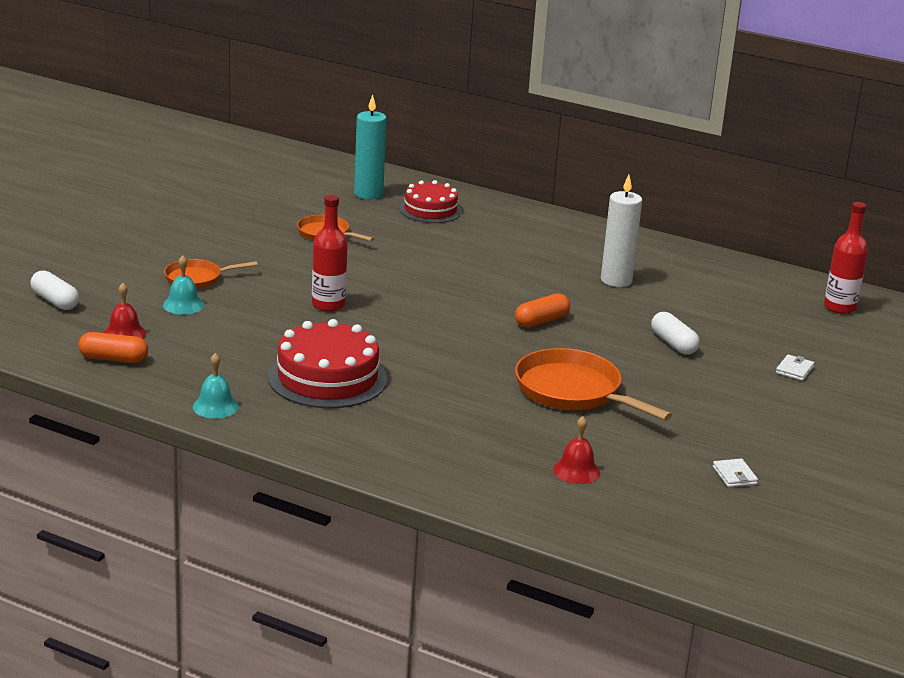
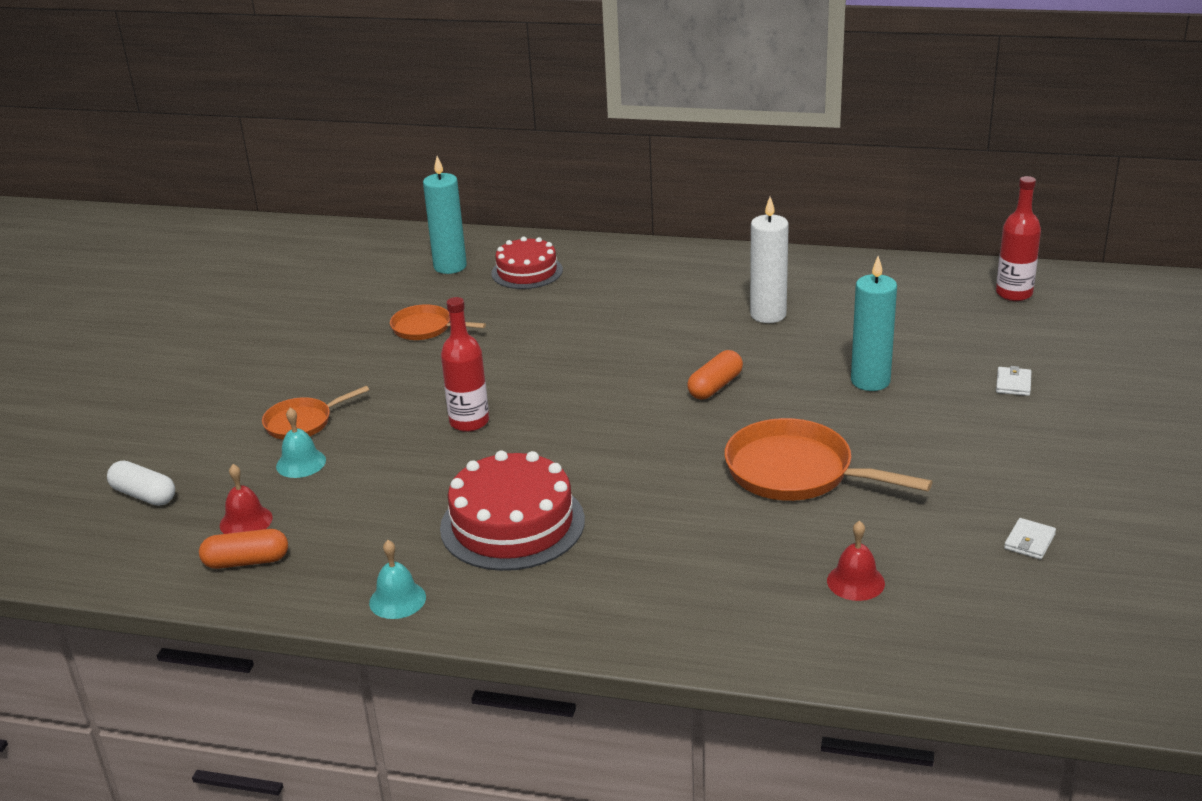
camera: 10 degrees left, 5 degrees up
(673, 344) = (870, 381): white capsule -> turquoise candle
(734, 476) = (1029, 541): white wallet -> white wallet turned 60 degrees clockwise

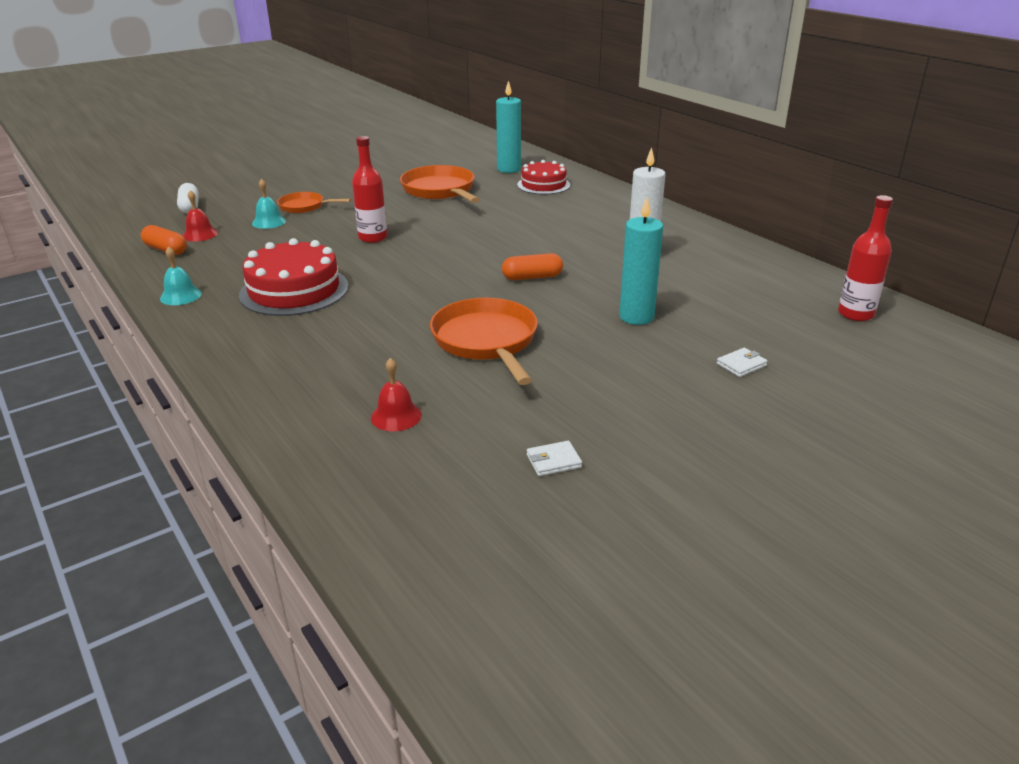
camera: 40 degrees right, 0 degrees up
(426, 328) = (440, 190): orange pan -> orange pan, size x1.73

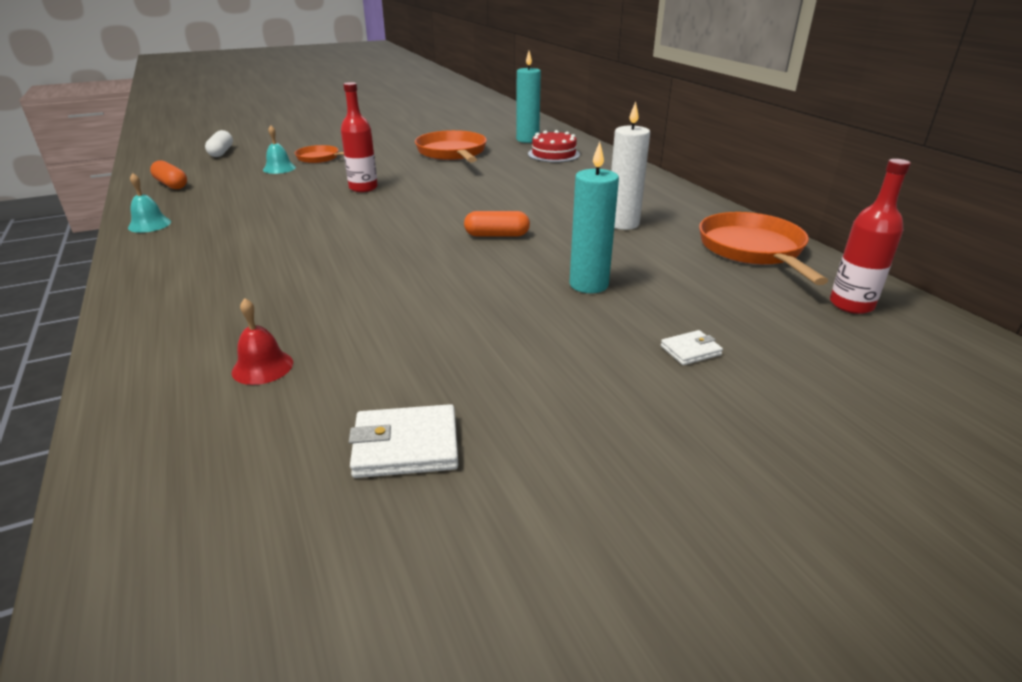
camera: 10 degrees right, 0 degrees up
(200, 234) = (211, 174): red bell -> none
(294, 290) = (256, 228): red cake -> none
(486, 341) = (412, 295): orange pan -> orange pan (753, 250)
(553, 461) = (406, 446): white wallet -> white wallet, size x1.72

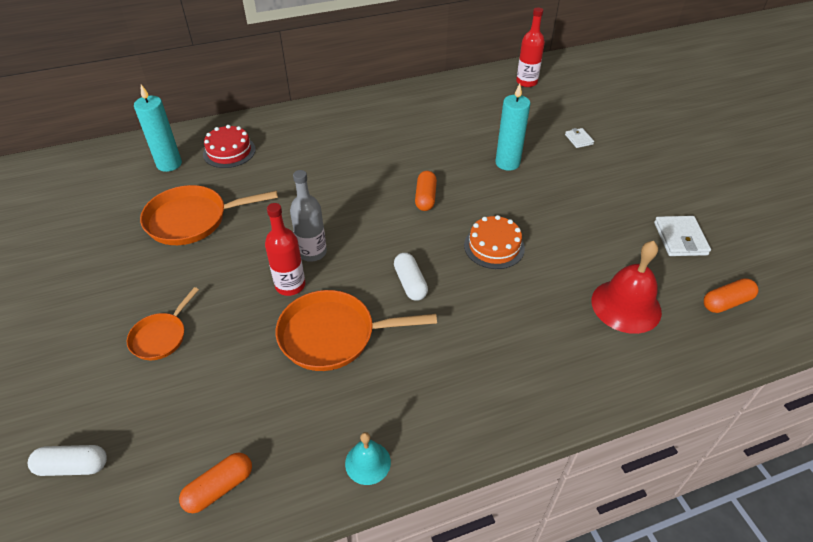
camera: 85 degrees left, 15 degrees up
(221, 482) = (726, 302): none -> orange capsule
(262, 367) = (626, 306): red bell -> red bell, size x1.83
(279, 168) = (190, 374): turquoise bell -> none
(352, 232) = (410, 283): none -> white capsule
(404, 274) = (494, 246): none -> orange cake
(406, 192) = (312, 252): none -> grey bottle
(623, 224) = (411, 136): white candle -> none
(753, 250) = (459, 94): orange pan -> orange pan (333, 335)

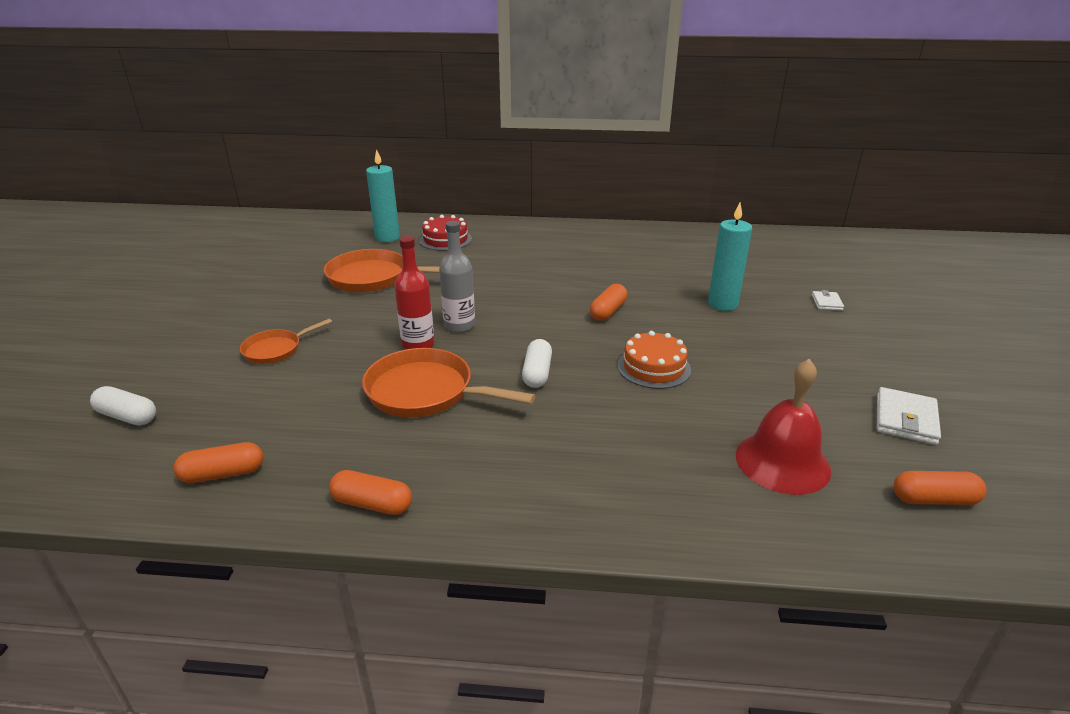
camera: 25 degrees right, 15 degrees down
(367, 462) = (372, 504): turquoise bell -> orange capsule
(526, 82) = (795, 246): red bottle -> none

